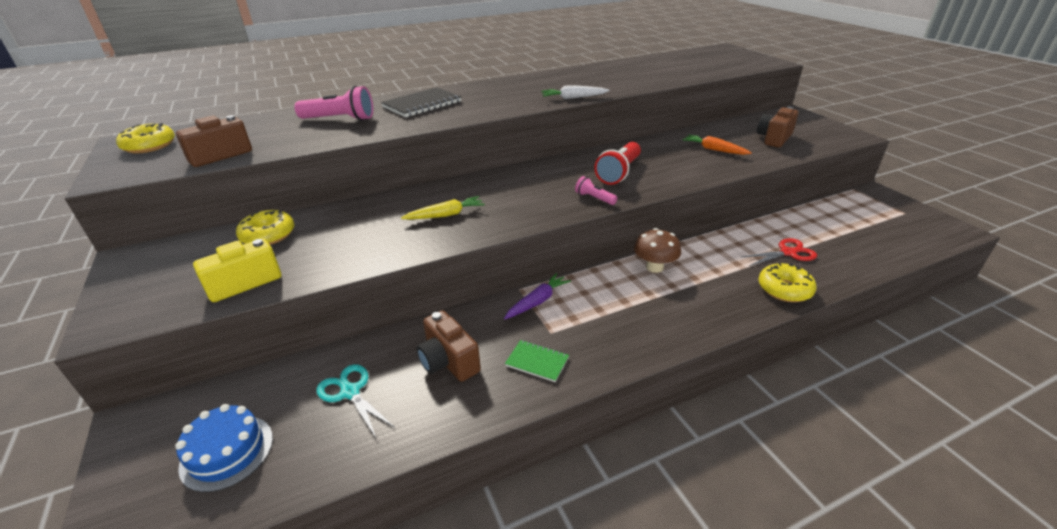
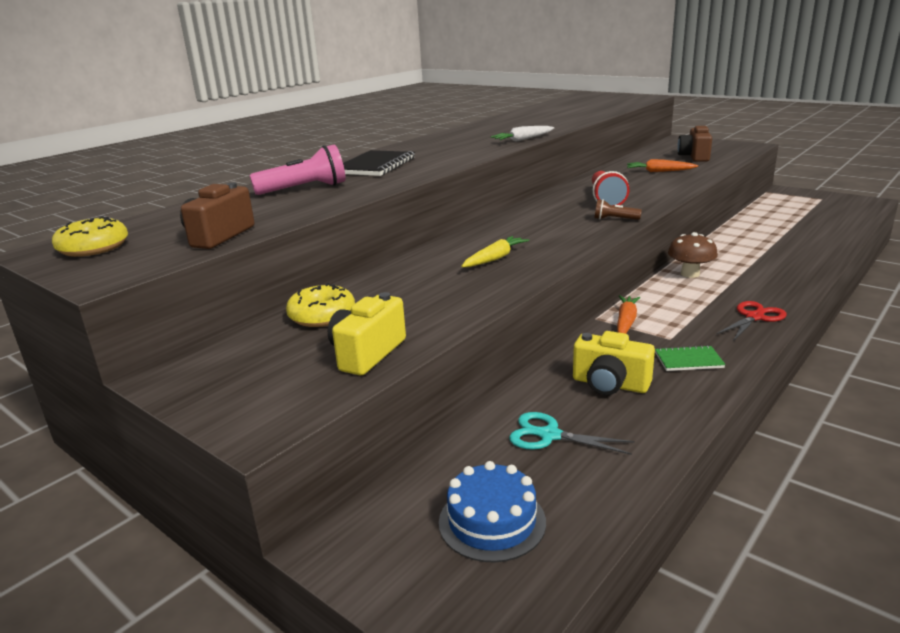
camera: 25 degrees left, 10 degrees down
(448, 361) = (610, 384): brown camera -> yellow camera
(537, 301) = (626, 322): purple carrot -> orange carrot
(594, 198) = (614, 219): pink flashlight -> brown flashlight
(784, 289) = (807, 263): yellow donut -> none
(787, 253) = (777, 240): red scissors -> red scissors (754, 317)

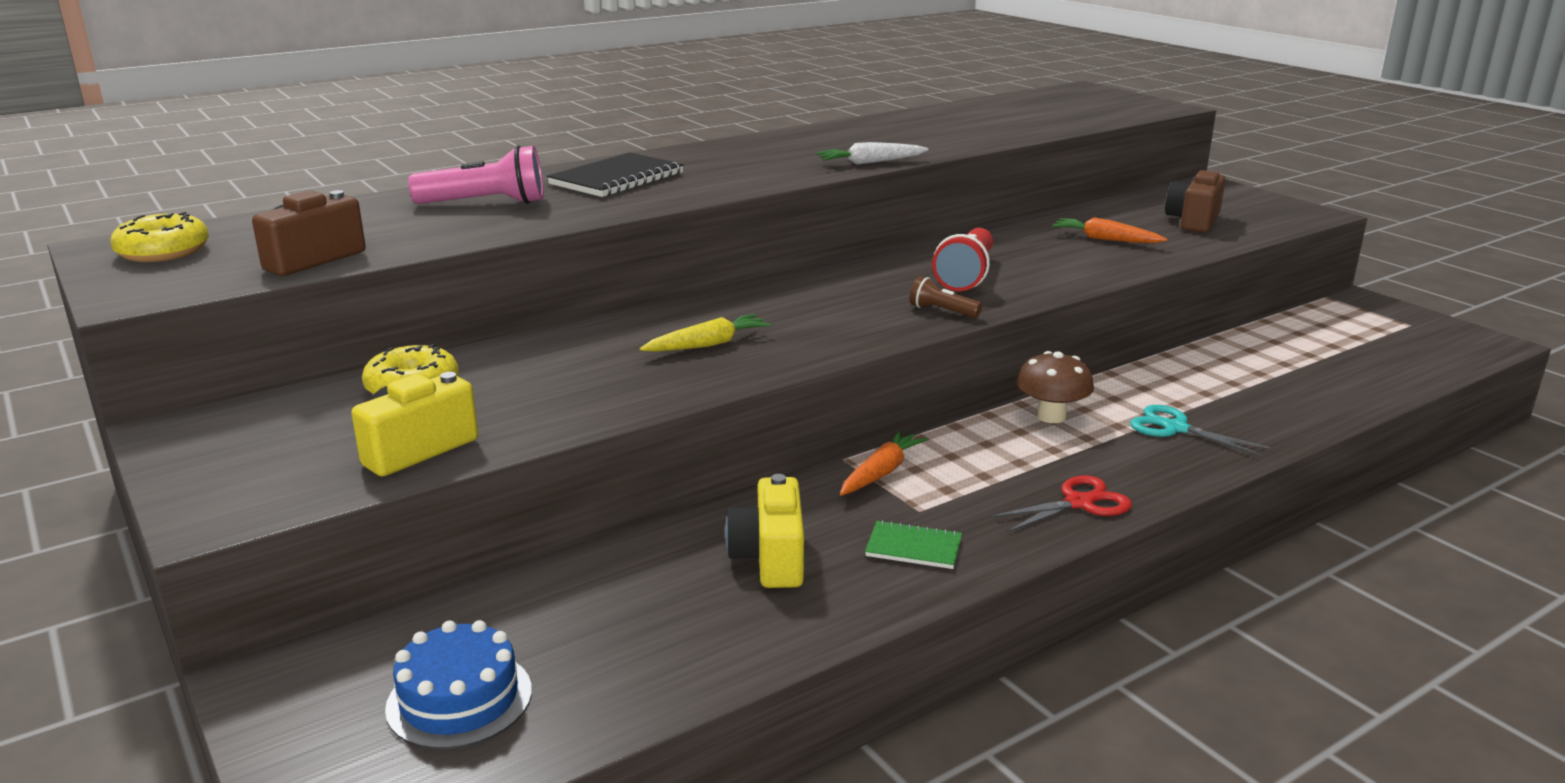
camera: 15 degrees right, 0 degrees up
(549, 435) = (626, 609): turquoise scissors -> turquoise scissors (1175, 428)
(610, 384) = (770, 558): yellow camera -> yellow camera turned 45 degrees clockwise

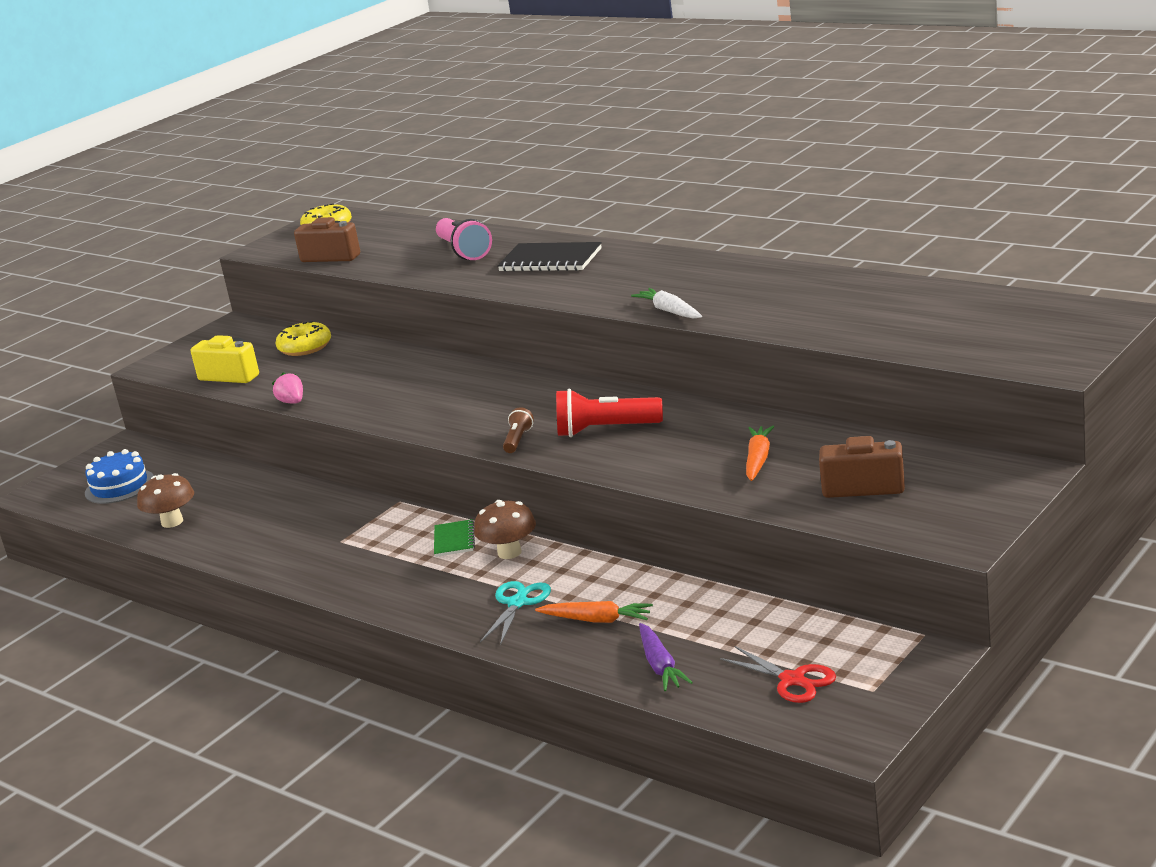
camera: 75 degrees right, 0 degrees up
(616, 415) = (292, 402): none -> pink strawberry
(693, 648) = (172, 522): none -> brown mushroom
(708, 344) = (408, 392): yellow carrot -> none
(770, 558) = (265, 515): yellow camera -> none
(881, 472) = (385, 517): orange carrot -> orange carrot (597, 620)
(913, 547) = (293, 550): green notebook -> green notebook (454, 540)
(1079, 503) = (374, 588): red scissors -> red scissors (792, 680)
(1342, 386) = (660, 665): none -> purple carrot

